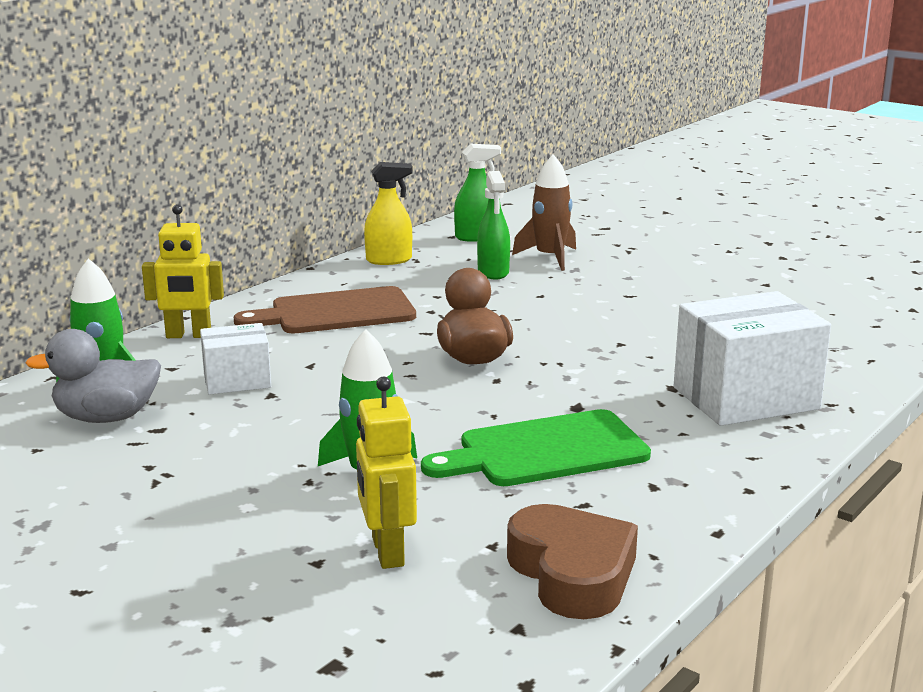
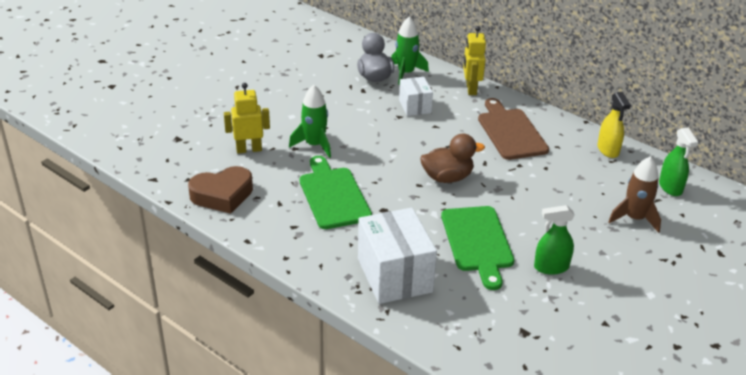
camera: 90 degrees right, 15 degrees up
(493, 272) = (596, 191): green spray bottle -> green spray bottle (551, 267)
(637, 343) = (477, 242): none -> green cutting board

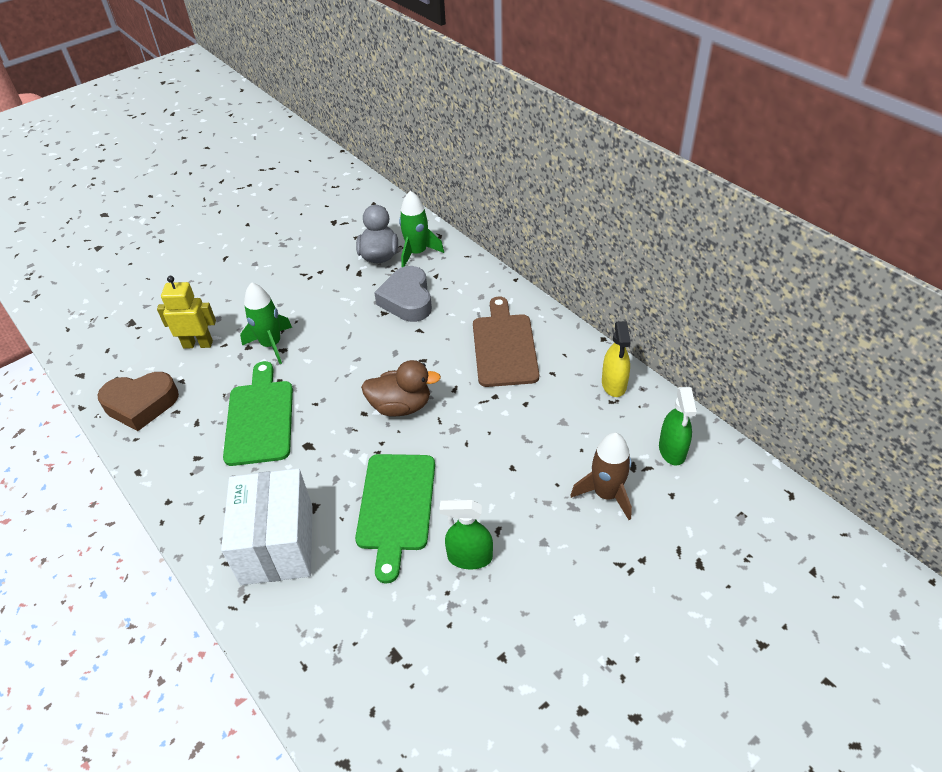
camera: 15 degrees right, 10 degrees up
(415, 106) = (407, 300): white box -> grey heart
(471, 89) = (483, 281): yellow robot -> none

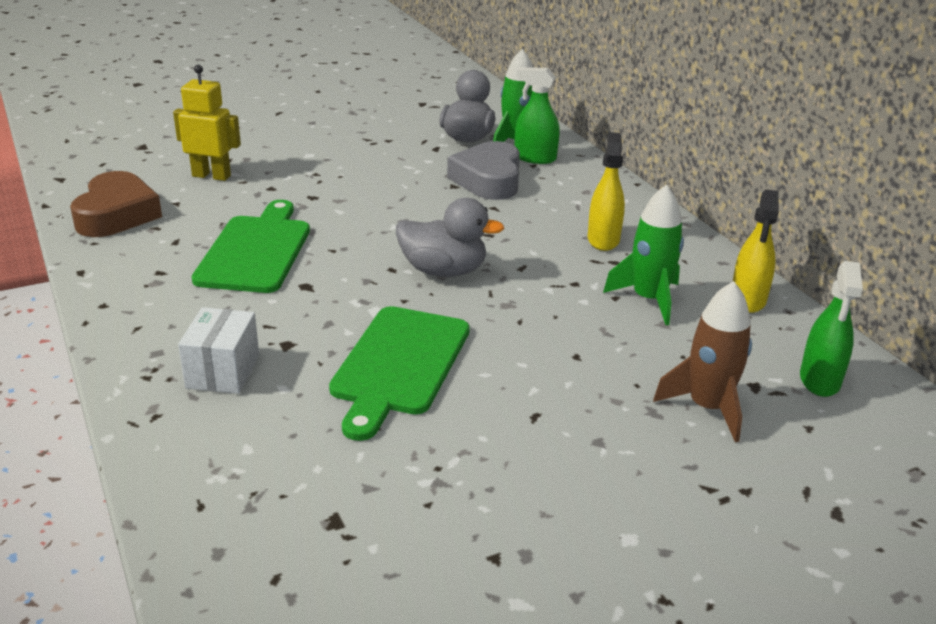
camera: 10 degrees right, 15 degrees down
(141, 404) = (117, 214): brown heart -> brown heart turned 90 degrees counterclockwise
(271, 344) = (300, 190): green rocket -> green rocket (648, 299)
(277, 544) = (223, 371): white box -> white box, size x0.56
(401, 406) = (443, 271): brown duck -> grey duck
(469, 557) = (484, 436): green spray bottle -> green spray bottle (535, 158)
(504, 346) = (603, 240): brown cutting board -> yellow spray bottle

